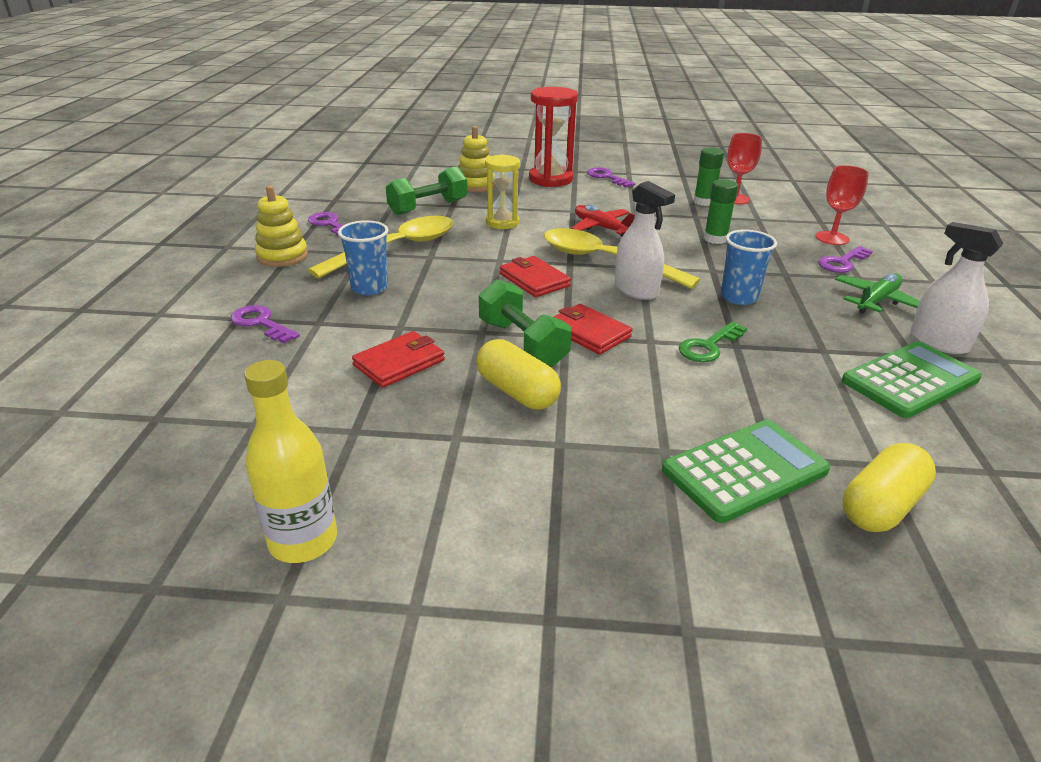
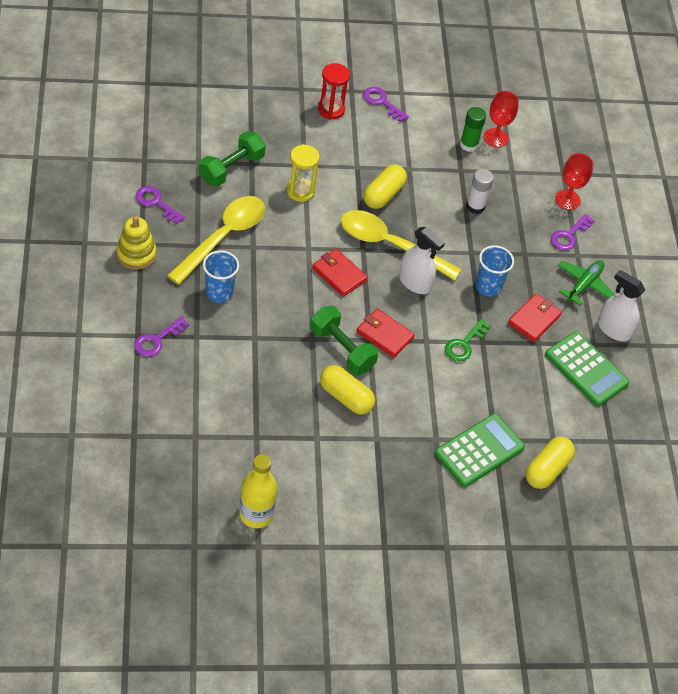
camera: 15 degrees left, 20 degrees up
(261, 323) = (157, 340): purple key -> purple key turned 75 degrees counterclockwise
(399, 363) = (265, 375): red wallet -> red wallet (534, 319)
(476, 185) = (264, 125): yellow stacking toy -> none
(551, 179) = (331, 109): red hourglass -> red hourglass, size x0.66
(601, 228) = (383, 194): red plane -> yellow capsule
(715, 239) = (475, 206): green glue stick -> white glue stick
(910, 380) = (586, 369): green calculator -> green calculator turned 90 degrees clockwise

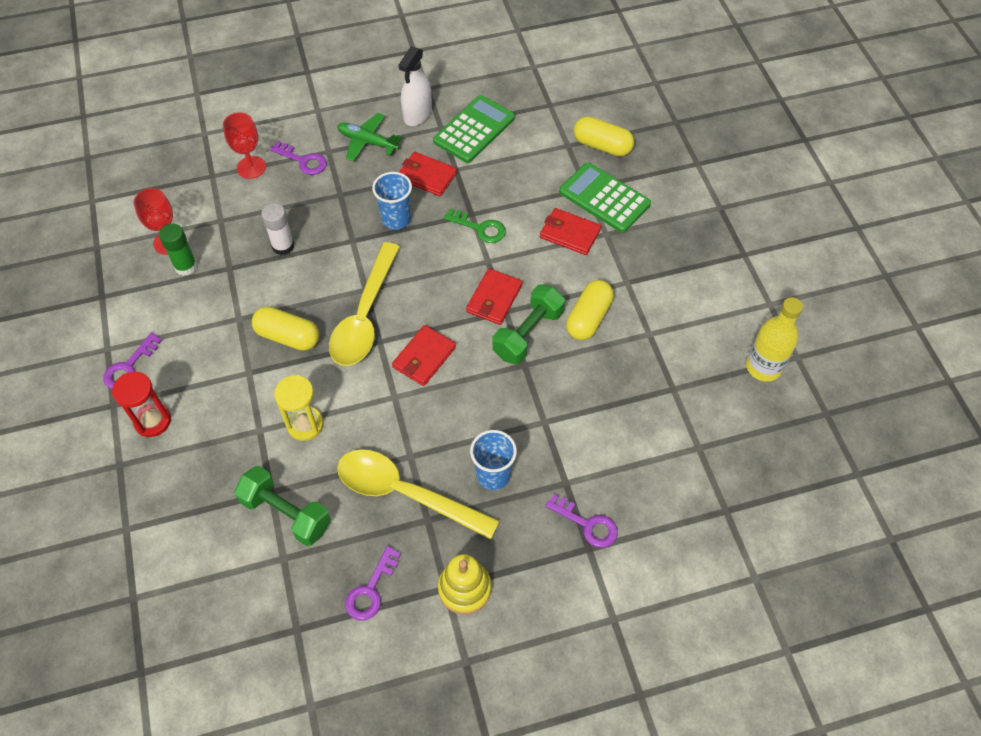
camera: 95 degrees left, 5 degrees up
(415, 282) = (412, 284): white spray bottle -> none
(442, 410) = (569, 233): none -> red wallet

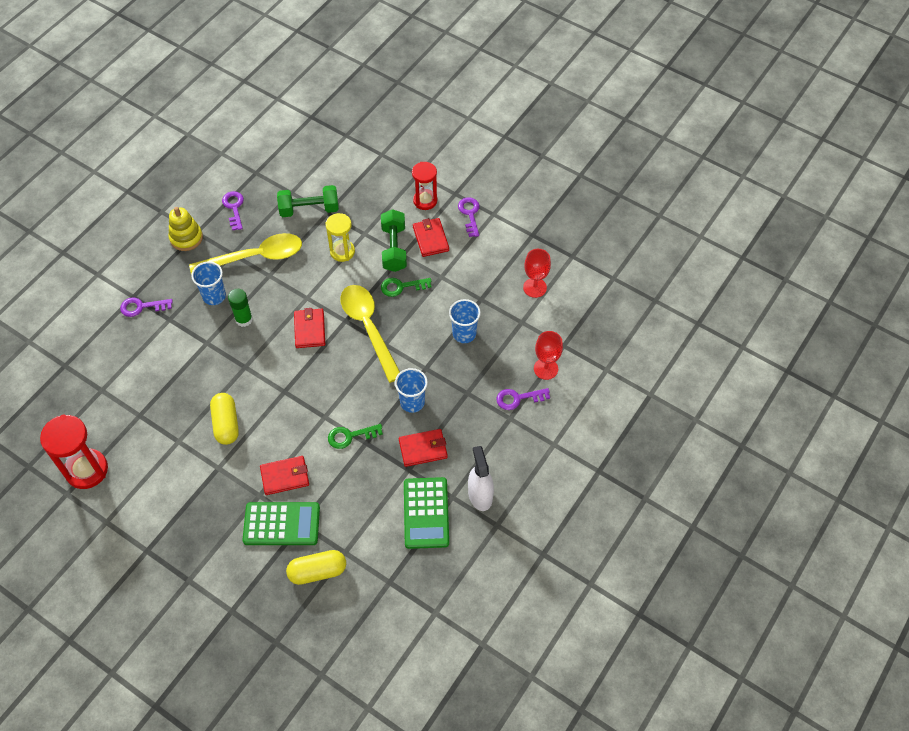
camera: 140 degrees right, 0 degrees up
(186, 266) = (507, 282): green glue stick -> green glue stick (244, 319)
(283, 246) = (464, 334): white glue stick -> blue cup
(288, 336) = (401, 286): yellow capsule -> green key
(367, 142) = (491, 445): green plane -> none
(494, 298) = (298, 394): red wallet -> red wallet (431, 239)
(528, 334) = (257, 387): green dumbbell -> green dumbbell (394, 248)
(763, 367) = (86, 470): yellow bottle -> red hourglass

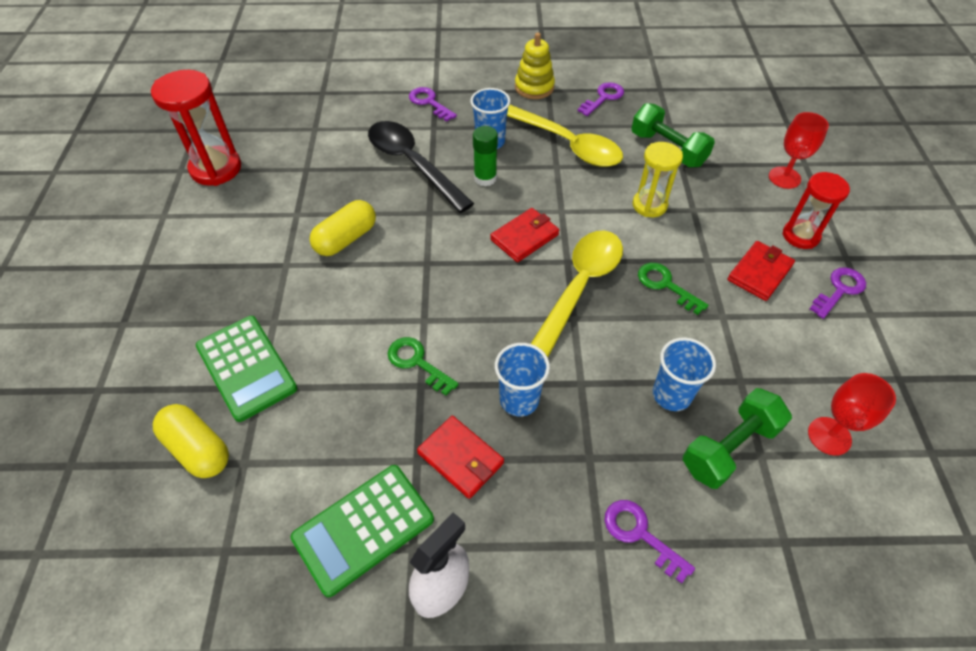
camera: 55 degrees right, 5 degrees down
(193, 351) = (412, 164): none -> black spoon
(285, 476) = (314, 331): red wallet -> none
(394, 248) = (706, 246): green dumbbell -> green dumbbell (729, 447)
(545, 369) = (723, 542): red goblet -> red goblet (784, 177)

